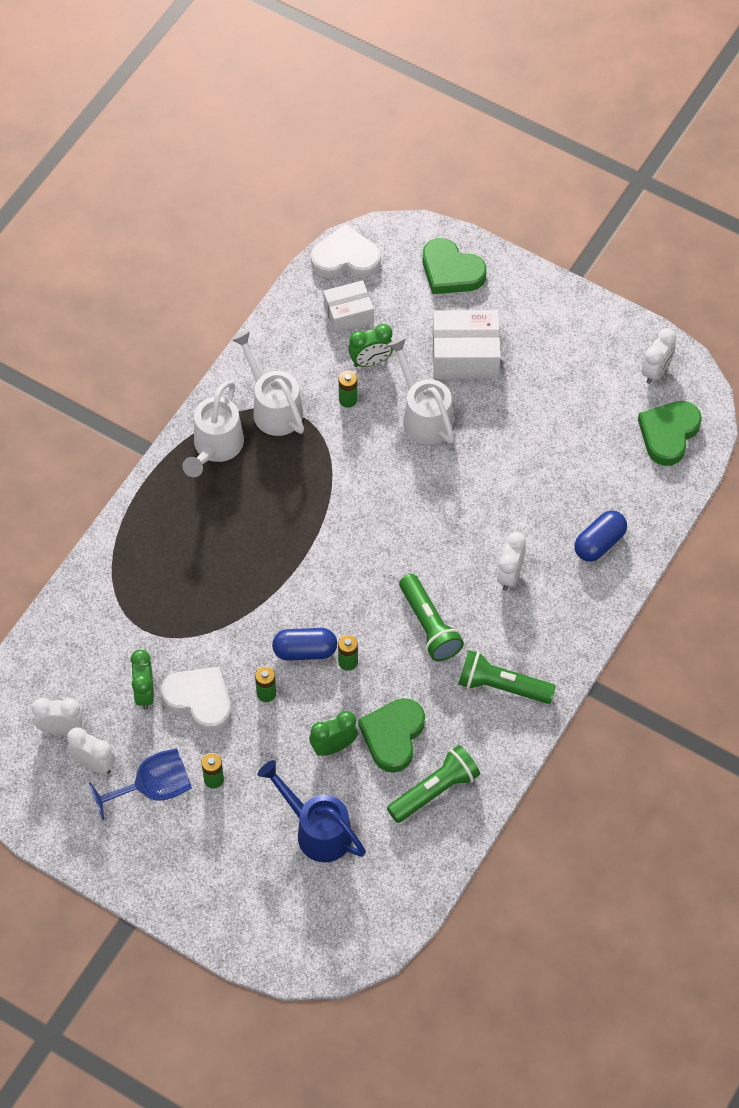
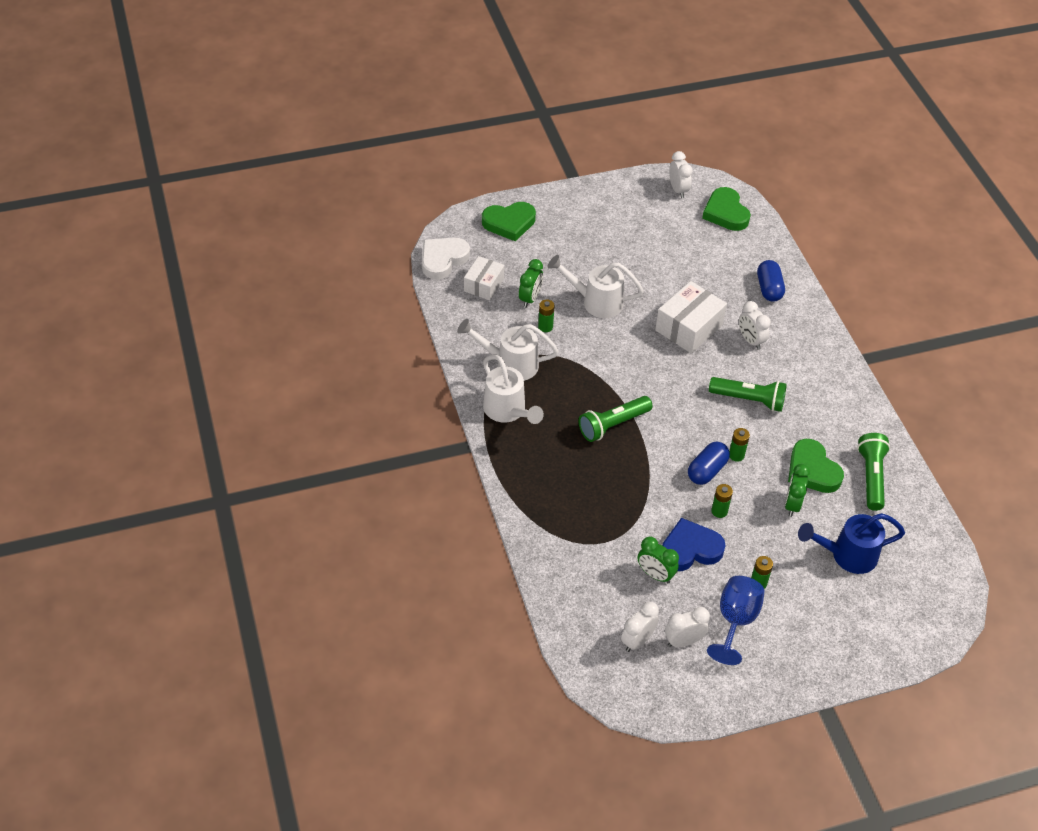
camera: 50 degrees left, 10 degrees down
(199, 700) = (690, 549): white heart -> blue heart
(465, 355) = (575, 256): white box -> white box (689, 327)
(502, 686) = (826, 396): green flashlight -> green flashlight (613, 425)

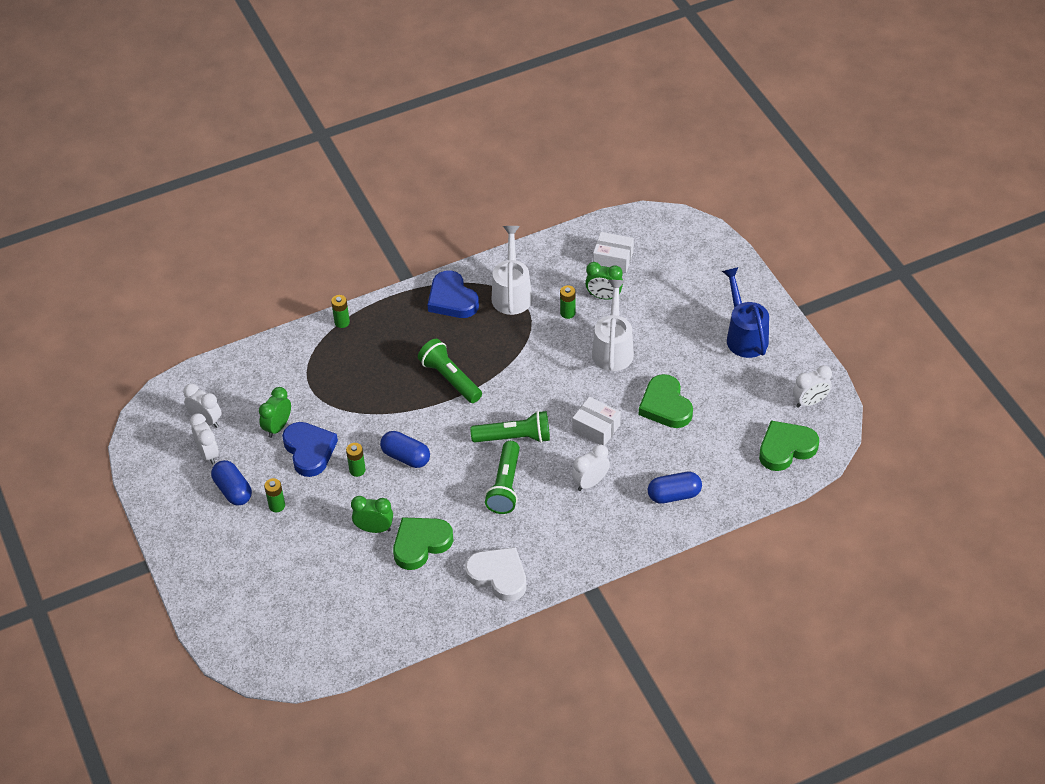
camera: 85 degrees right, 0 degrees up
(443, 260) = (639, 224): white heart -> white heart (498, 576)
(508, 411) = (452, 299): white watering can -> blue heart
(509, 223) = (708, 266): green heart -> green heart (665, 405)
(689, 327) = (596, 428): white box -> white box, size x0.65
(735, 621) = (233, 490): blue goblet -> blue capsule
(736, 455) = (429, 479): green battery -> green battery (342, 322)
(847, 555) = (318, 576): blue watering can -> blue watering can (744, 335)
(871, 477) = (420, 596): green flashlight -> green flashlight (514, 437)

